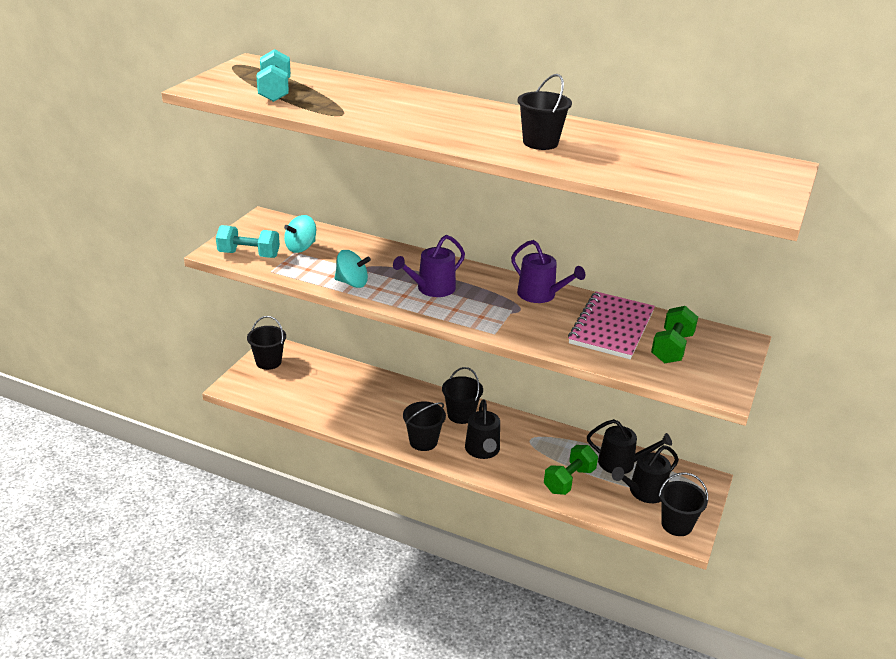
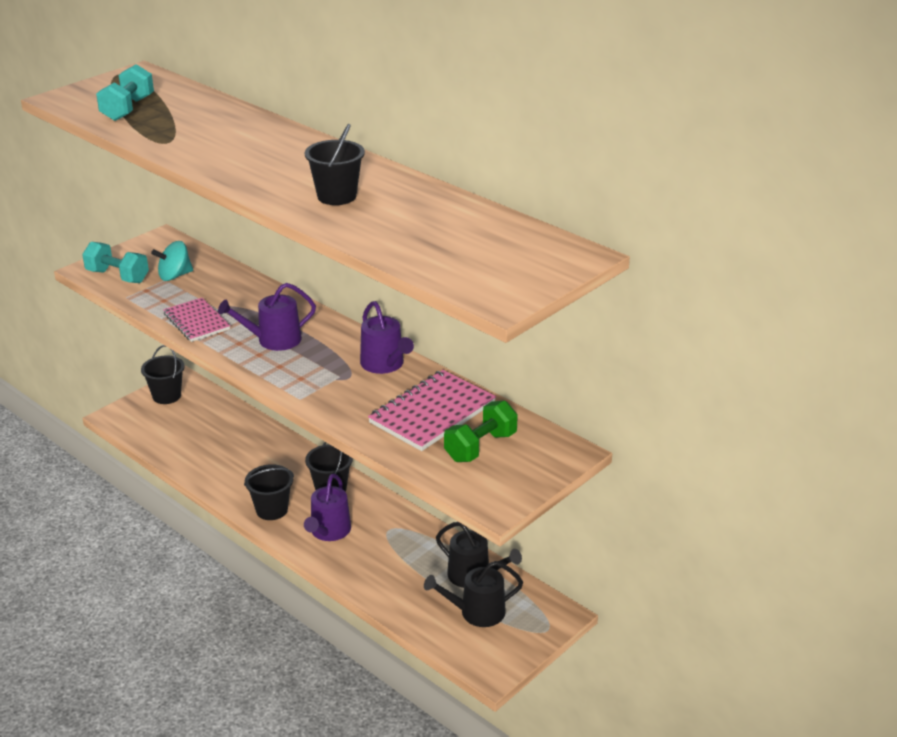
camera: 20 degrees right, 0 degrees up
(352, 283) = (196, 321): turquoise spinning top -> pink notebook
(483, 450) = (329, 531): black watering can -> purple watering can
(569, 480) = (401, 582): green dumbbell -> none
(676, 525) = (489, 655): black bucket -> none

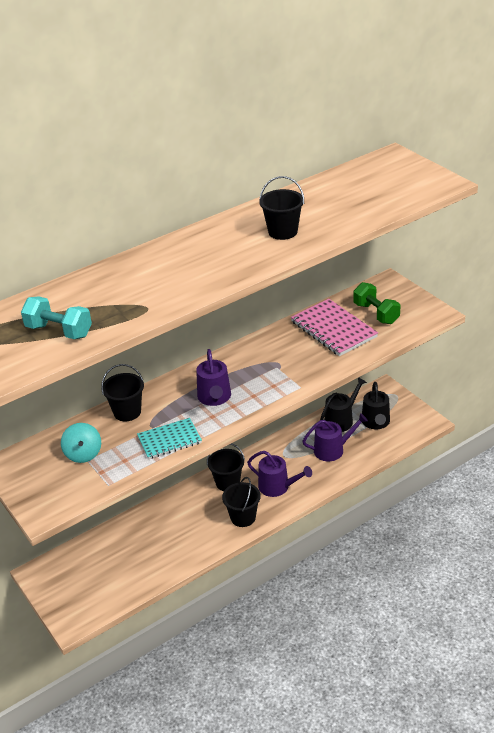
camera: 75 degrees left, 5 degrees up
(117, 276) = (66, 491): turquoise dumbbell -> none
(166, 396) = (56, 584): black bucket -> black bucket (127, 412)
(196, 321) = (169, 440): pink notebook -> turquoise notebook
(384, 364) = (267, 345): purple watering can -> purple watering can (332, 450)

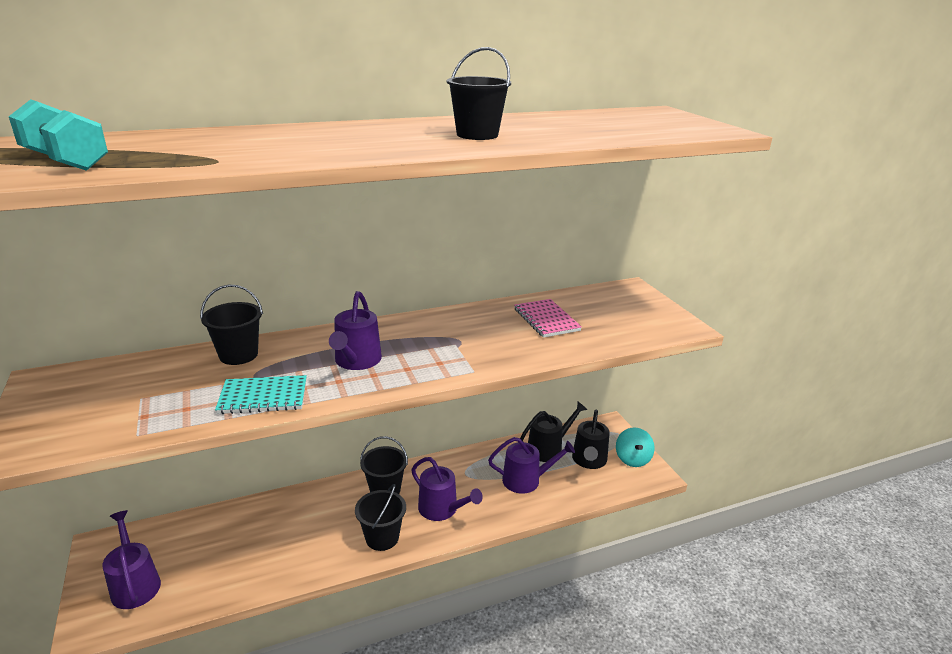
camera: 10 degrees right, 10 degrees down
(83, 454) = (143, 390): turquoise spinning top -> turquoise spinning top (632, 459)
(83, 590) = (135, 584): none -> purple watering can
(333, 329) = (546, 320): pink notebook -> pink notebook, size x0.66
(376, 313) = (606, 314): green dumbbell -> none

